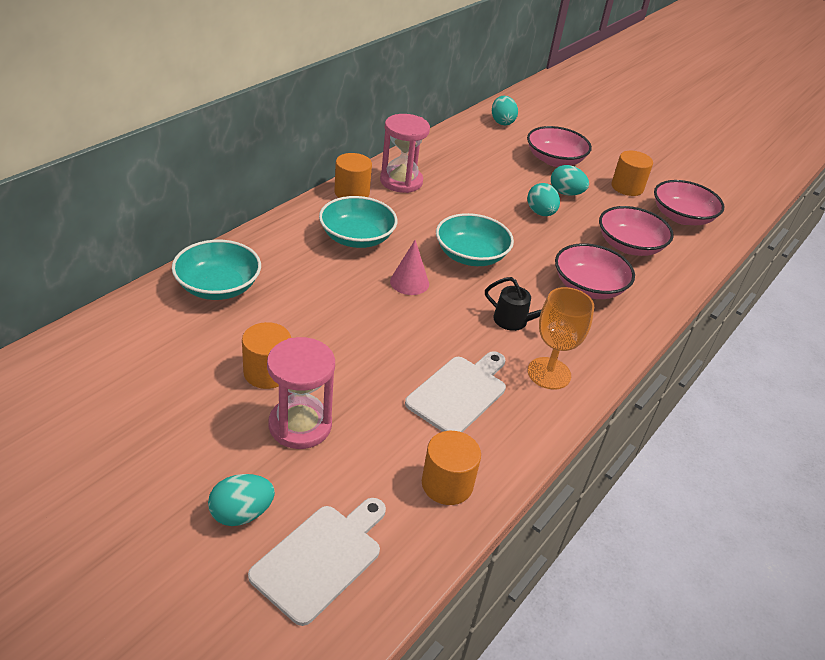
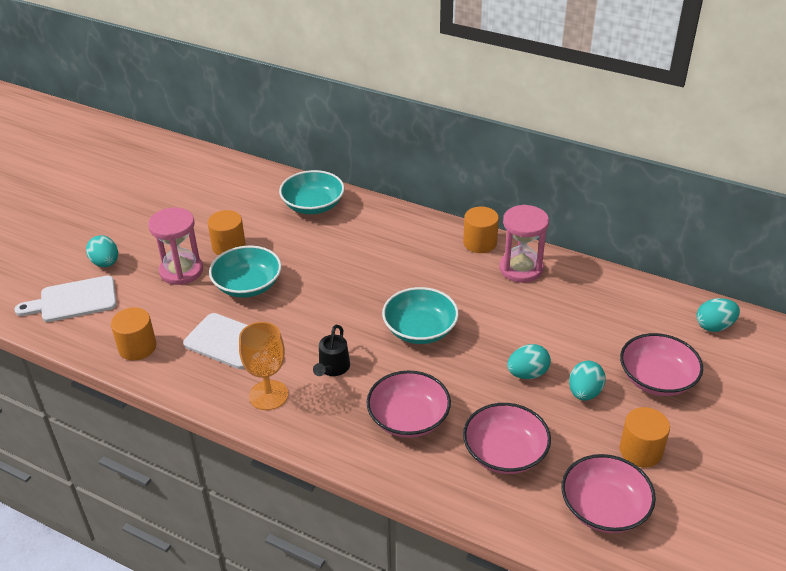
camera: 85 degrees right, 0 degrees up
(320, 558) = (74, 300): white cutting board -> white cutting board turned 135 degrees clockwise
(357, 238) = (410, 258): turquoise bowl -> turquoise bowl (247, 285)
(409, 282) = (361, 297): pink cone -> none

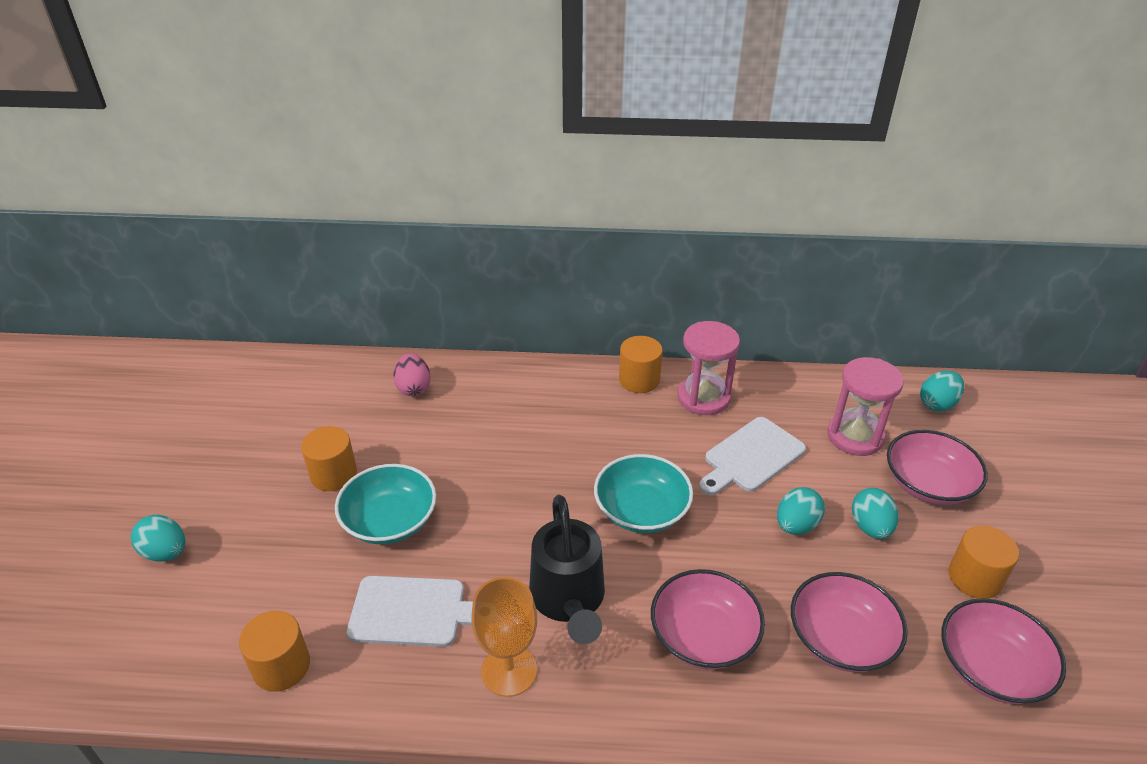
camera: 25 degrees left, 0 degrees up
(74, 300) = (144, 626): white cutting board -> white cutting board (751, 457)
(181, 271) = (286, 529): pink hourglass -> pink hourglass (855, 436)
(313, 205) = (413, 388): turquoise bowl -> pink egg
(332, 369) = (569, 601): black watering can -> black watering can, size x1.78

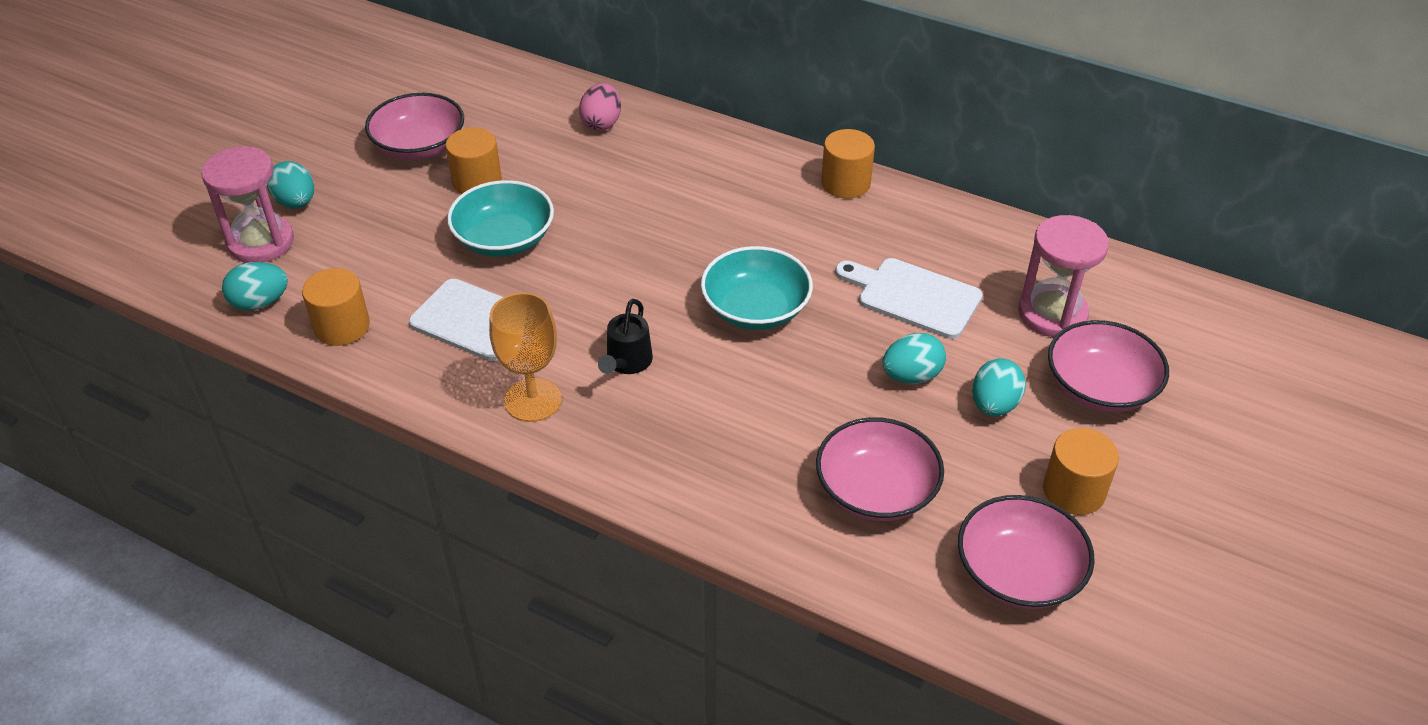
camera: 25 degrees right, 5 degrees up
(569, 601) = (627, 363): black watering can -> black watering can, size x0.56
(703, 398) = (905, 222): pink hourglass -> pink hourglass (261, 242)
(703, 636) = (736, 438): pink bowl -> pink bowl (419, 146)
(751, 457) = (913, 296): white cutting board -> white cutting board turned 45 degrees clockwise
(937, 404) = (1186, 312): turquoise egg -> turquoise egg (260, 303)

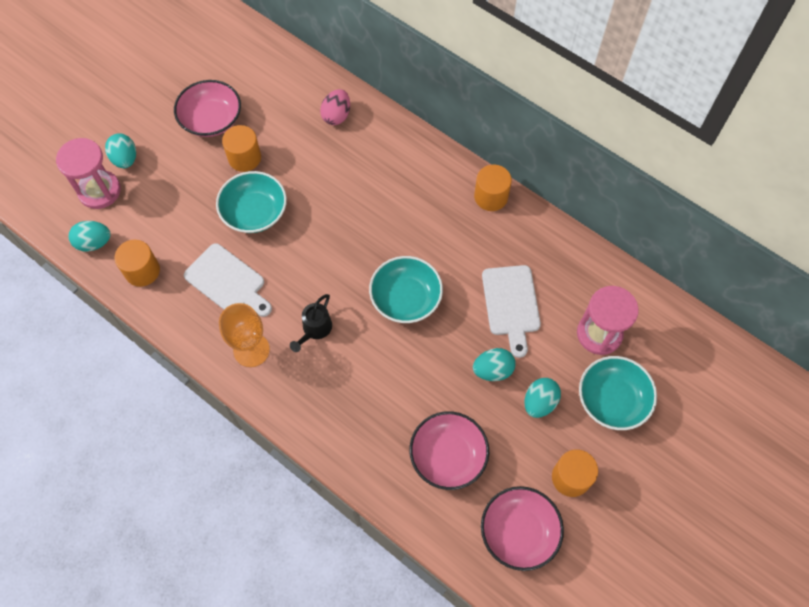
camera: 10 degrees right, 20 degrees up
(913, 296) = (511, 304): white cutting board -> white cutting board turned 135 degrees counterclockwise
(1100, 387) = (612, 399): pink bowl -> turquoise bowl

